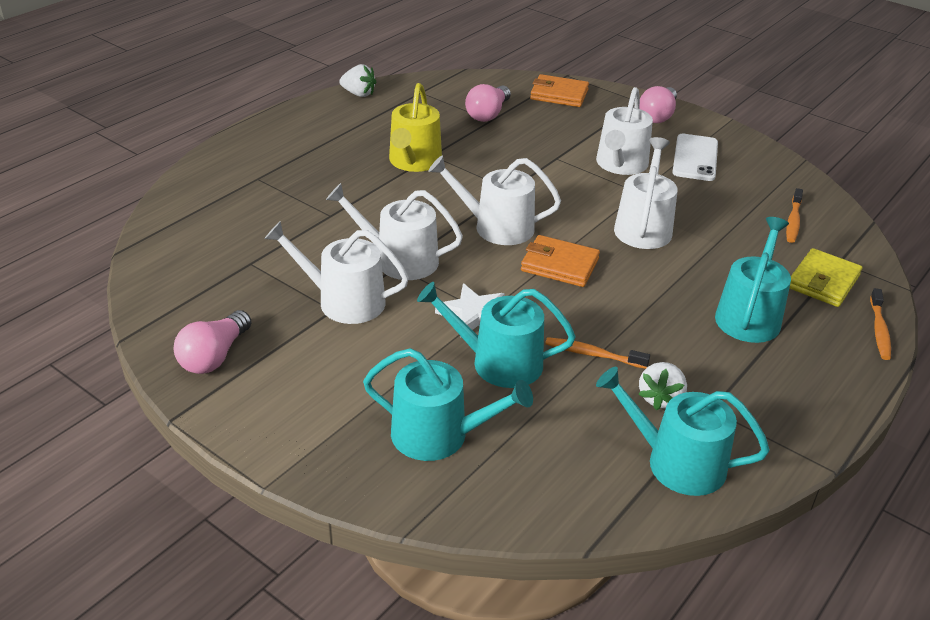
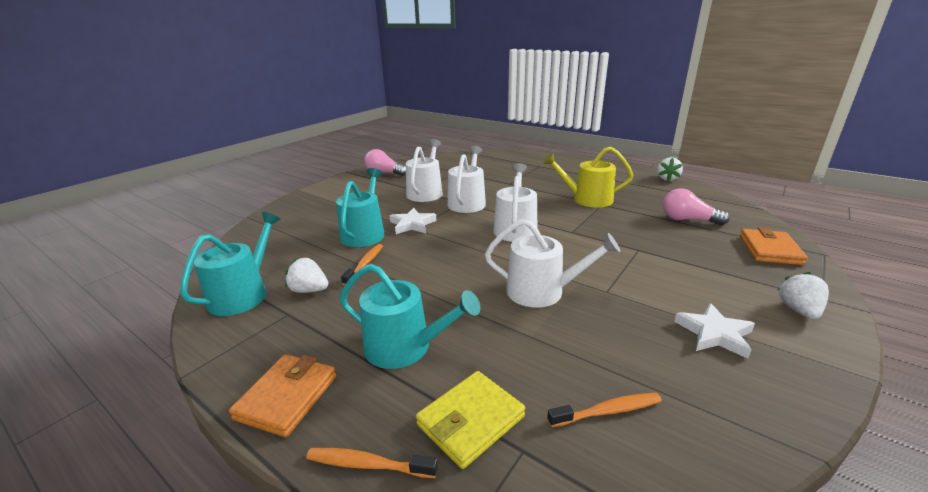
camera: 90 degrees right, 10 degrees down
(439, 435) = (309, 220): turquoise watering can -> none
(559, 265) = (472, 252): orange wallet -> orange wallet (287, 397)
(620, 165) = (653, 282): white watering can -> none
(658, 116) = (798, 310): pink light bulb -> white strawberry
(695, 158) = (714, 334): white phone -> white star
(793, 221) = (608, 411): orange toothbrush -> orange toothbrush turned 150 degrees clockwise
(823, 281) = (470, 421): yellow wallet -> yellow wallet turned 75 degrees counterclockwise

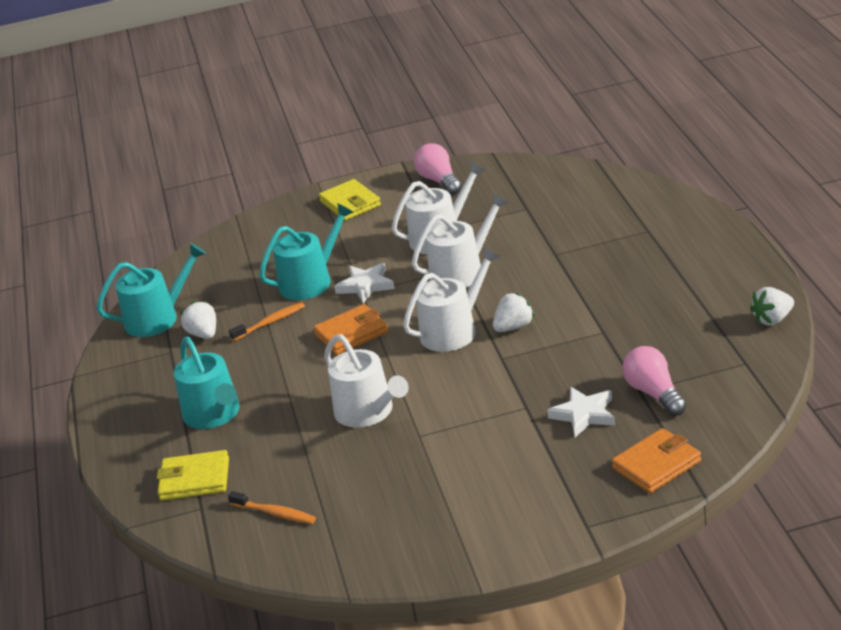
camera: 45 degrees right, 5 degrees up
(287, 397) = (117, 417): orange wallet -> orange wallet (351, 333)
(337, 193) = (350, 203): none -> yellow wallet
(367, 464) = (121, 475): orange toothbrush -> none
(587, 199) = (600, 317): yellow watering can -> none
(714, 334) = (434, 506): white star -> white star (584, 414)
(798, 310) = (541, 523): white strawberry -> white strawberry (514, 327)

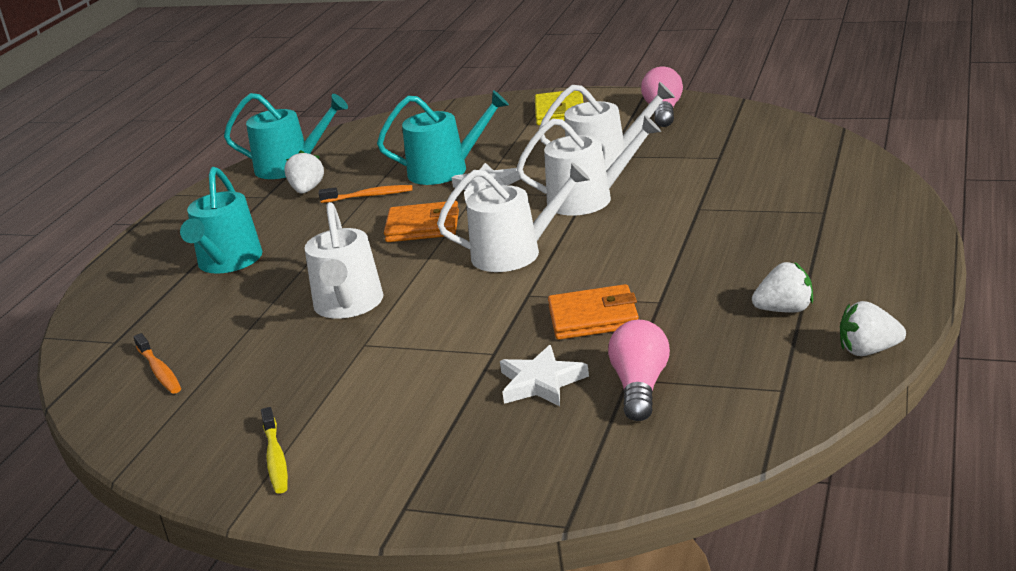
camera: 30 degrees right, 5 degrees down
(194, 479) = (142, 314): yellow wallet -> none
(455, 533) = (275, 458): none -> yellow toothbrush
(514, 327) = (575, 268): white strawberry -> white strawberry (785, 310)
(656, 465) = (553, 469): orange wallet -> orange wallet (593, 318)

